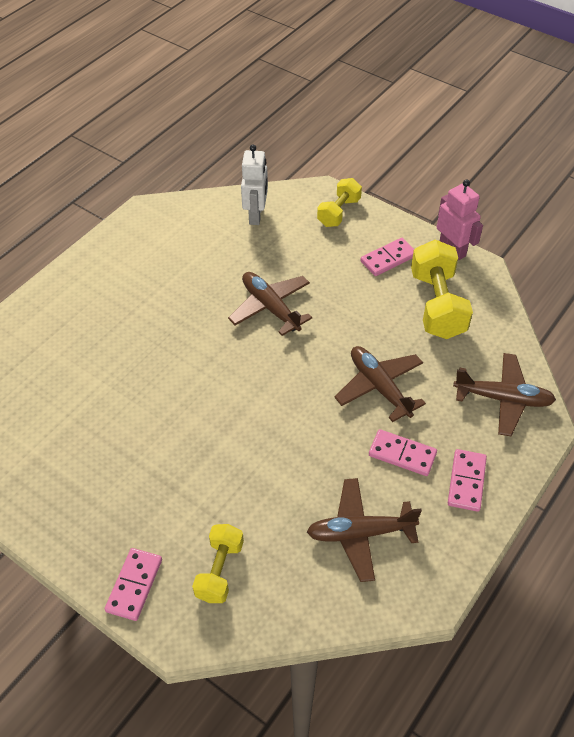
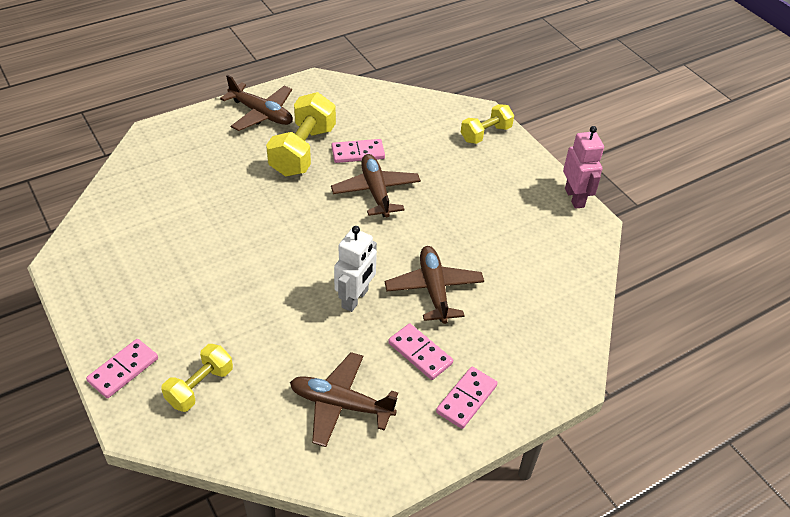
camera: 20 degrees right, 5 degrees down
(256, 215) = (409, 114): white robot -> white robot (355, 299)
(388, 259) = (508, 186): pink domino -> pink domino (358, 153)
(437, 305) = (531, 239): yellow dumbbell -> yellow dumbbell (303, 151)
(503, 399) = (546, 341): brown plane -> brown plane (261, 114)

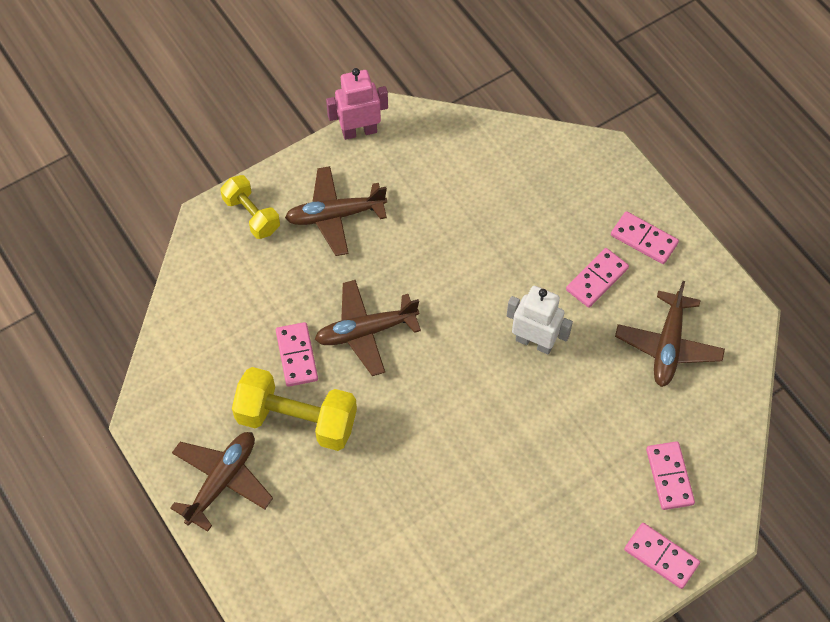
camera: 90 degrees left, 15 degrees up
(200, 387) = (669, 477): yellow dumbbell -> pink domino
(434, 289) = (512, 268): brown plane -> brown plane (335, 215)

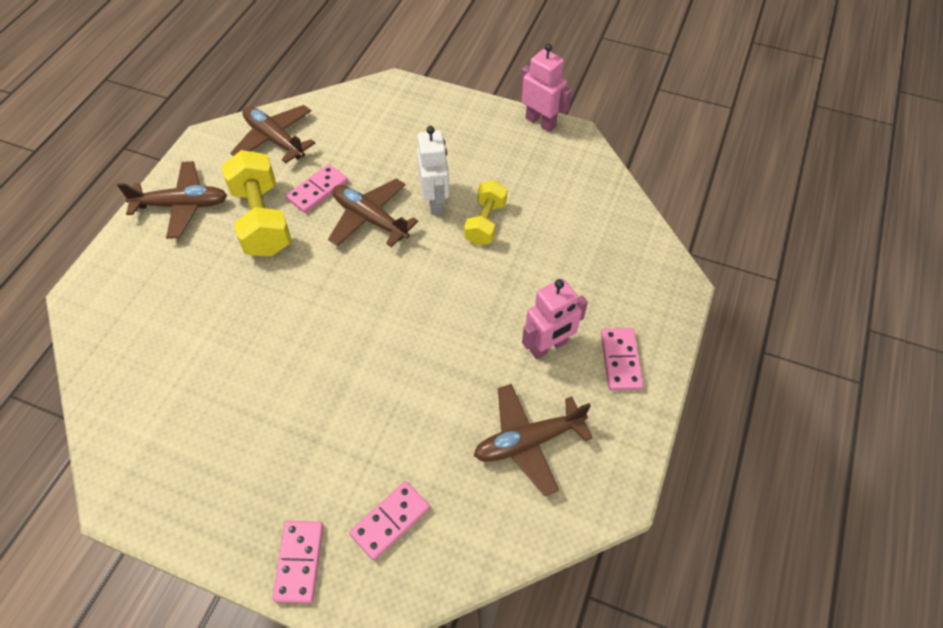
camera: 55 degrees right, 5 degrees down
(251, 215) = (415, 104): yellow dumbbell -> yellow dumbbell (485, 223)
(335, 215) = (455, 148): brown plane -> brown plane (275, 139)
(534, 342) = (448, 334): white robot -> white robot (435, 202)
(597, 279) = (548, 347): pink domino -> pink robot

